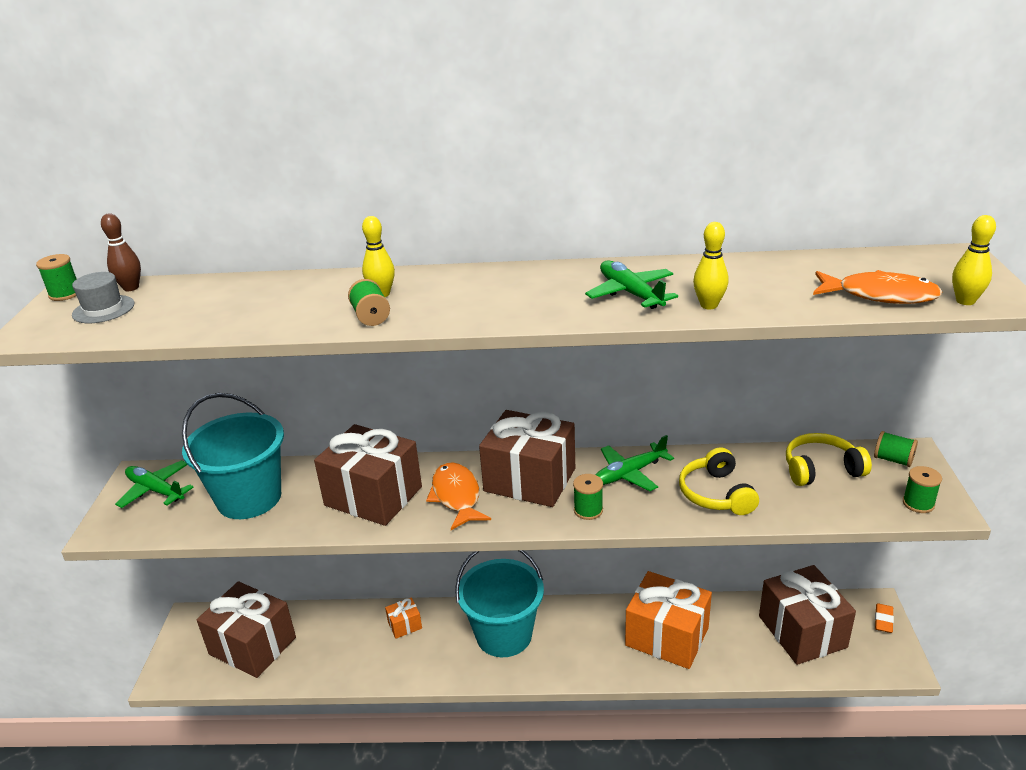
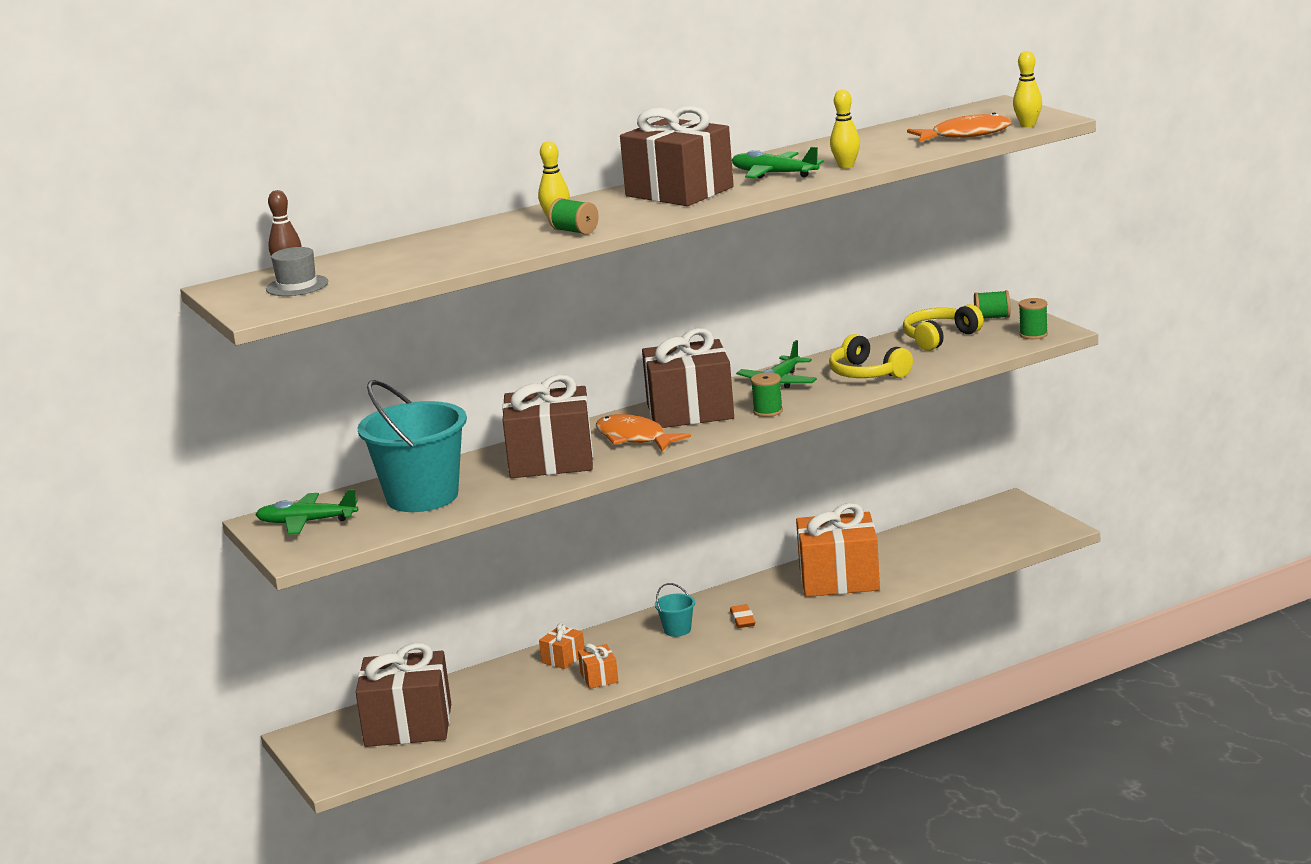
camera: 30 degrees left, 10 degrees down
(65, 294) = (226, 290): green spool -> none
(407, 663) = (599, 678): none -> orange gift
(504, 635) = (677, 630): turquoise bucket -> turquoise bucket, size x0.41
(802, 631) = (959, 537): brown gift -> brown gift (679, 192)
(883, 620) = (1023, 508): orange eraser -> orange eraser (742, 619)

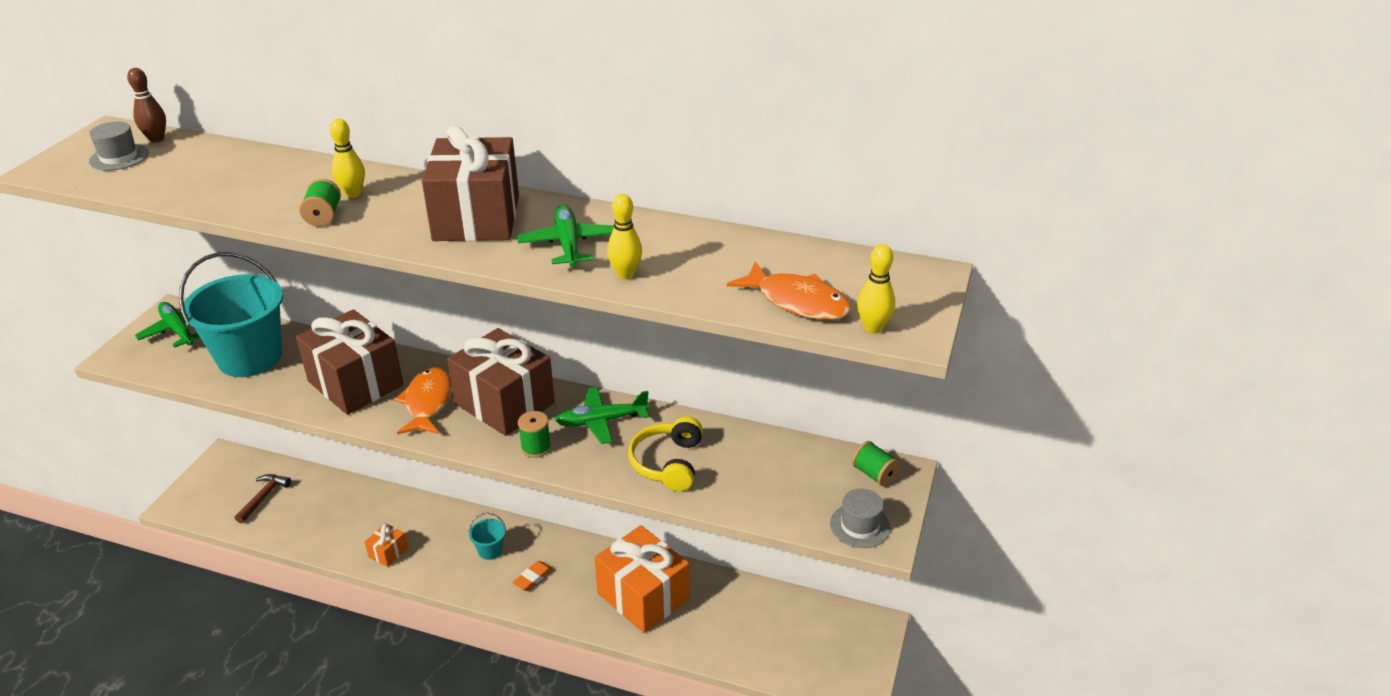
camera: 45 degrees right, 15 degrees up
(408, 725) = (263, 497): brown gift -> brown hammer
(563, 658) = (405, 516): orange gift -> none
(939, 338) = (792, 465): yellow headphones -> none
(1033, 334) = (859, 526): green spool -> grey hat

